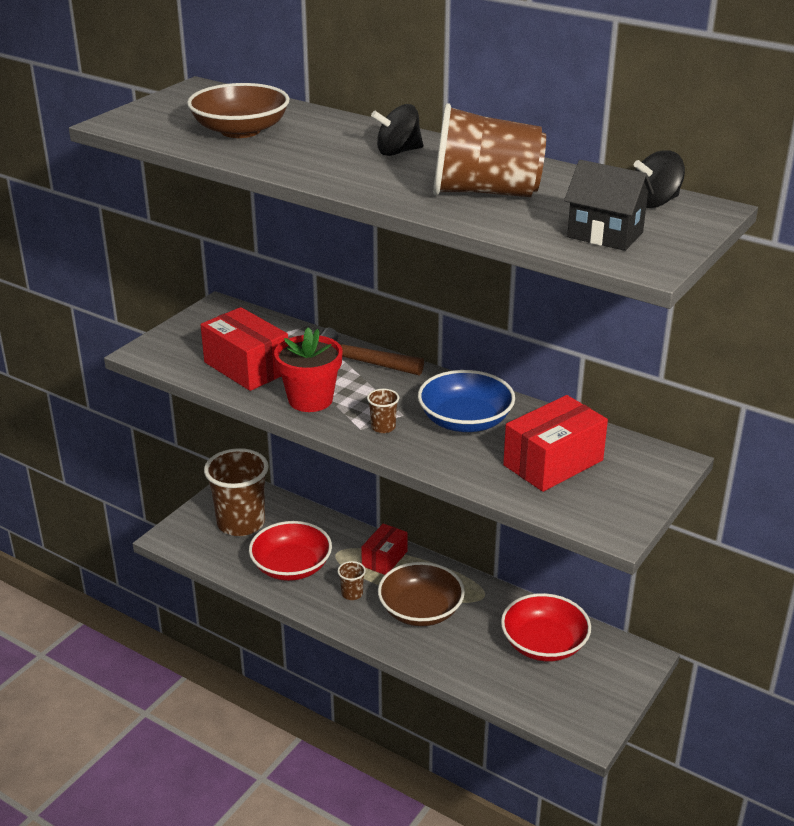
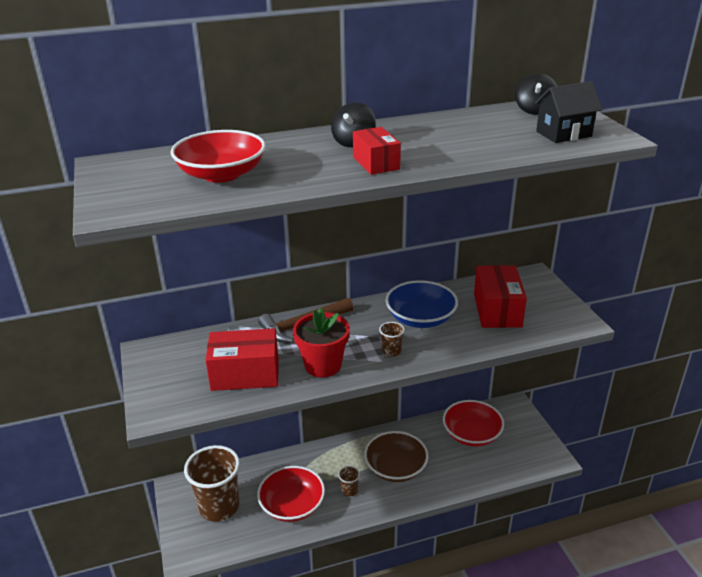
camera: 50 degrees left, 0 degrees up
(240, 130) = (221, 174): brown bowl -> red bowl
(384, 559) = (333, 456): red box -> red box (376, 163)
(485, 193) = (459, 141): brown cup -> none

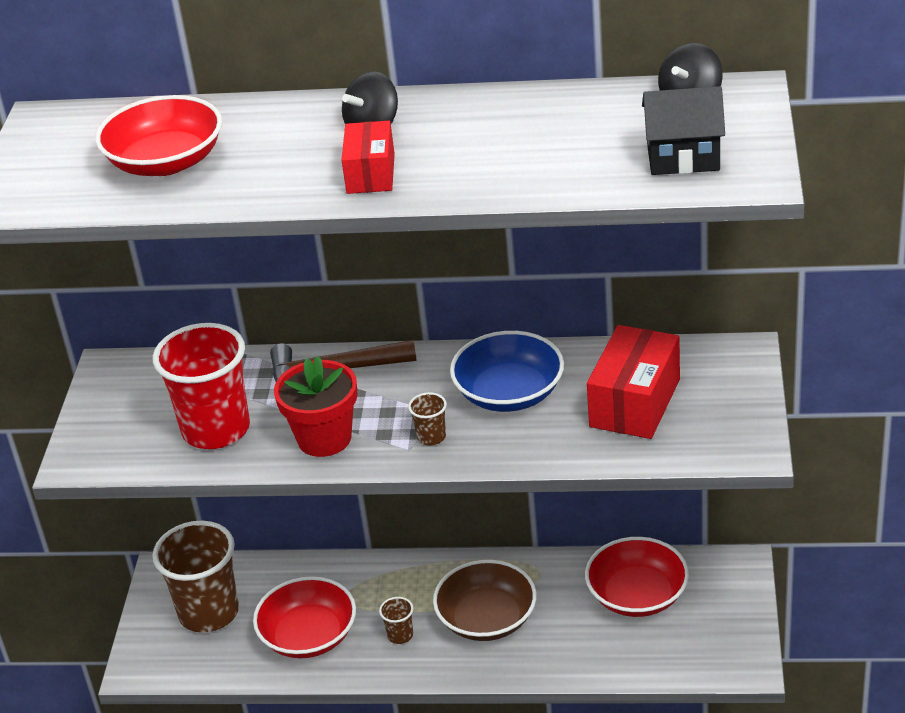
camera: 25 degrees right, 5 degrees up
(245, 374) = (216, 430): red box -> red cup

